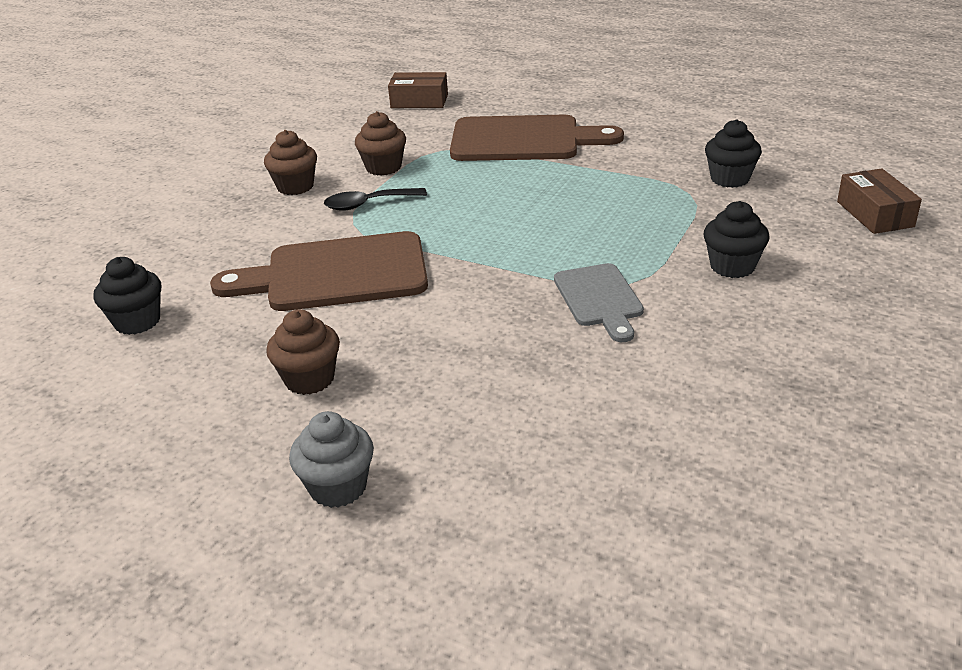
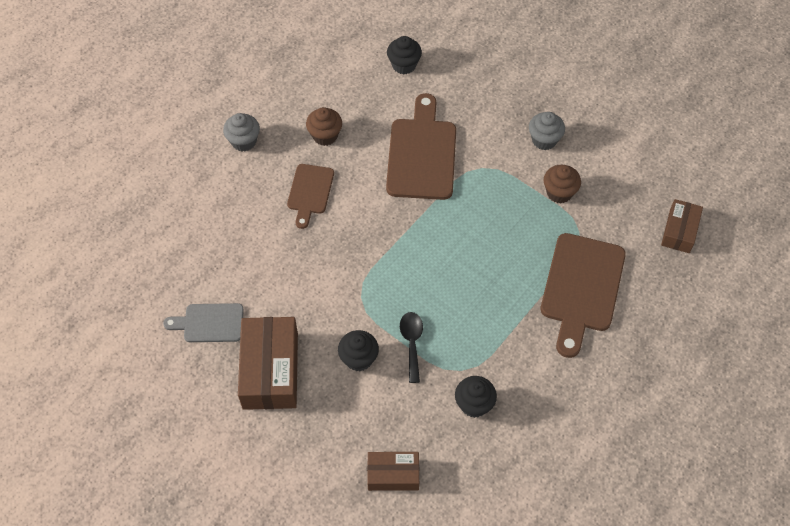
camera: 100 degrees right, 25 degrees up
(295, 187) = (544, 140): brown cupcake -> grey cupcake
(368, 204) = (505, 178): black spoon -> black spoon (411, 343)
(445, 371) = (310, 192): none -> brown cutting board
(599, 299) = (349, 277): grey cutting board -> grey cutting board (210, 323)
(817, 340) = (270, 370): none -> brown box

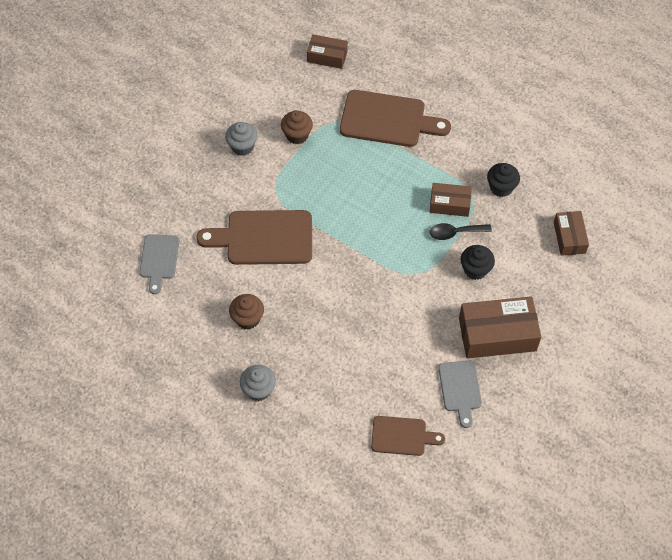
camera: 95 degrees left, 0 degrees up
(310, 192) = (313, 324): brown cutting board -> brown cutting board (402, 436)
(404, 65) = (159, 259): black cupcake -> grey cutting board
(453, 342) = (449, 204): none -> brown box

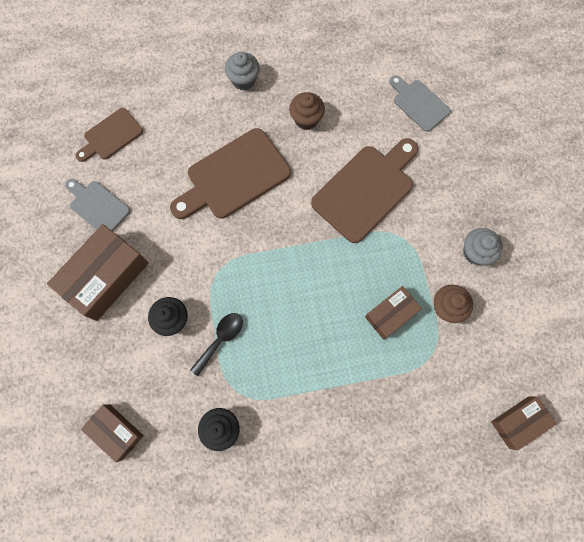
camera: 135 degrees right, 15 degrees up
(387, 119) = (390, 403): brown cutting board -> brown cutting board (234, 177)
(449, 204) = (251, 364): brown box -> brown box (391, 314)

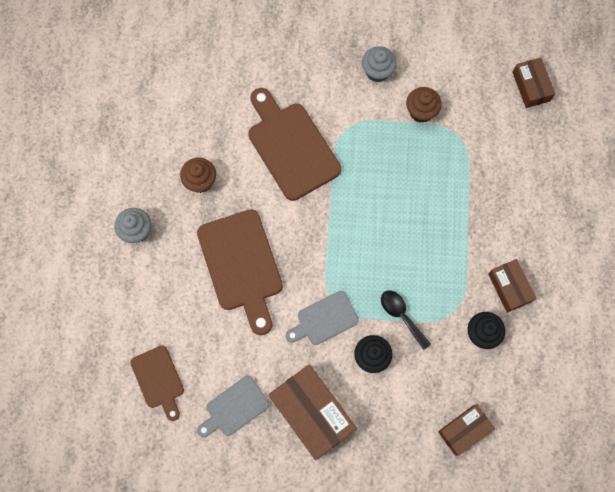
camera: 75 degrees left, 0 degrees up
(391, 314) = (415, 160): brown box -> brown box (509, 287)
(419, 104) = (216, 73): grey cutting board -> grey cutting board (324, 319)

